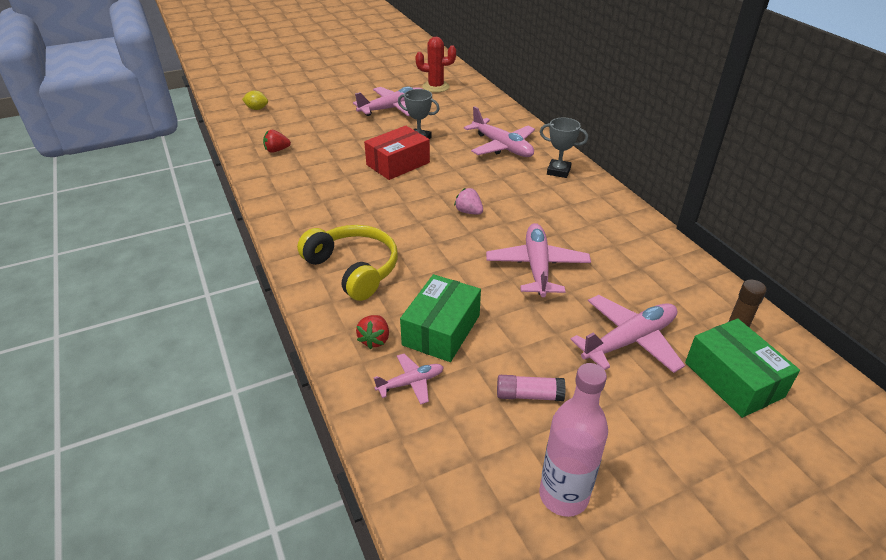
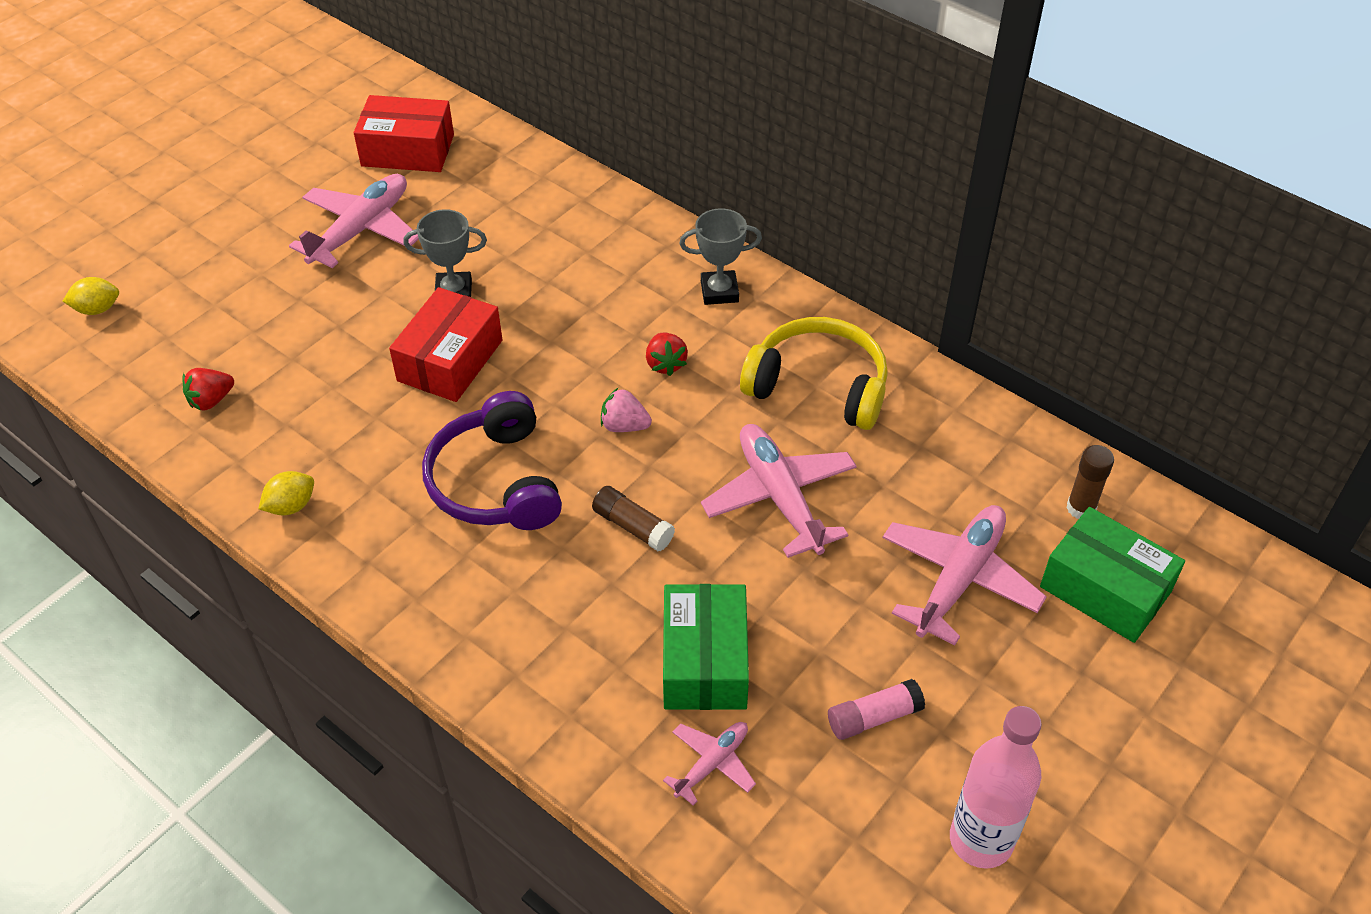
camera: 25 degrees left, 10 degrees up
(279, 198) = (291, 506): none -> yellow lemon
(353, 269) = (511, 604): yellow headphones -> yellow headphones (818, 386)
(374, 340) = (621, 716): red strawberry -> red strawberry (665, 364)
(384, 216) = (496, 482): none -> purple headphones
(436, 87) = (408, 150): red cactus -> red box
(443, 255) = (633, 526): none -> brown glue stick
(502, 147) = (603, 265): pink plane -> none

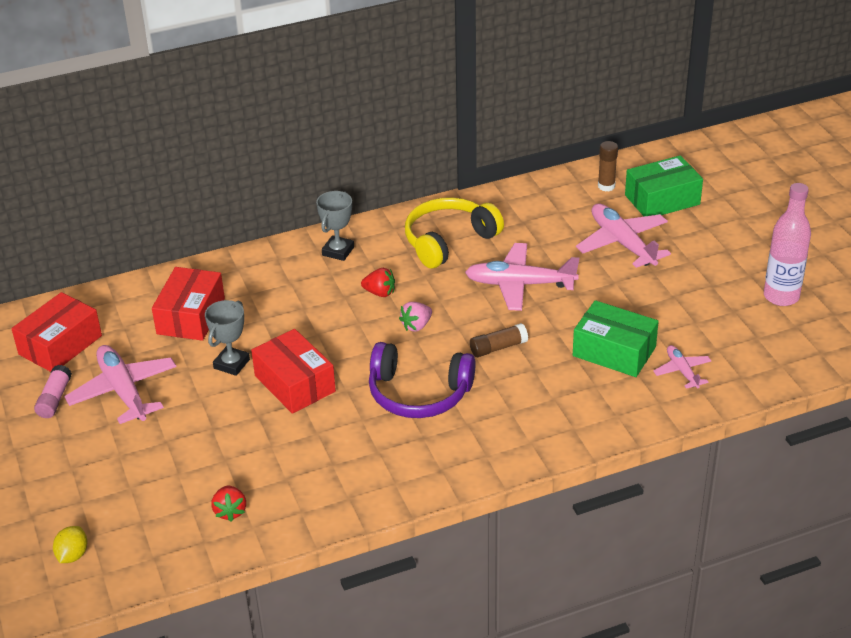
camera: 60 degrees left, 10 degrees down
(291, 506) = (365, 493): yellow lemon -> none
(515, 223) = (191, 316): none -> red box
(874, 717) = (689, 304): pink glue stick -> pink glue stick (55, 399)

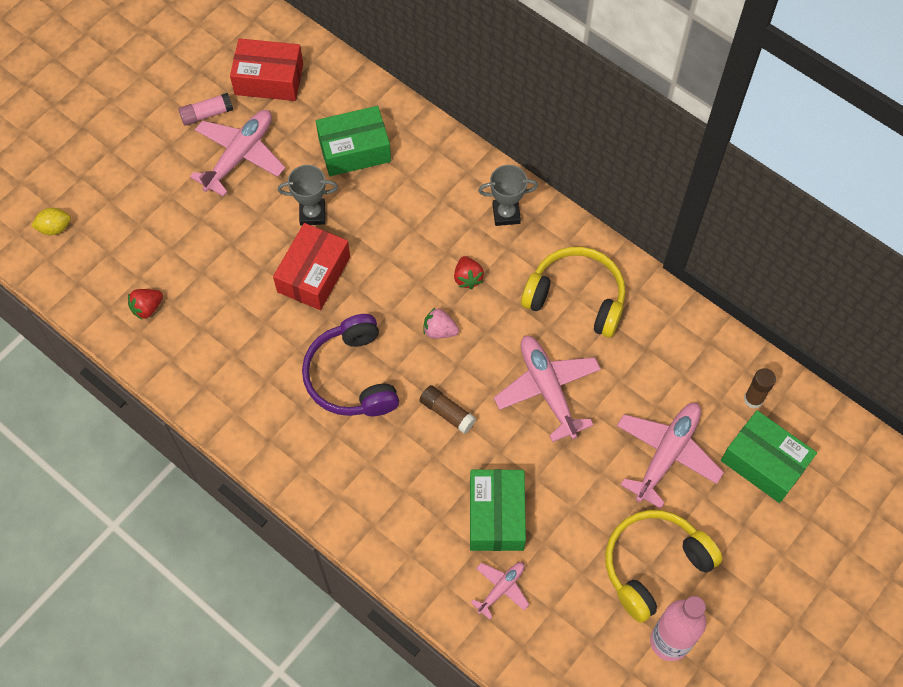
camera: 60 degrees right, 25 degrees up
(191, 316) = (354, 150): red box -> green box
(712, 282) = (654, 565): none -> yellow headphones

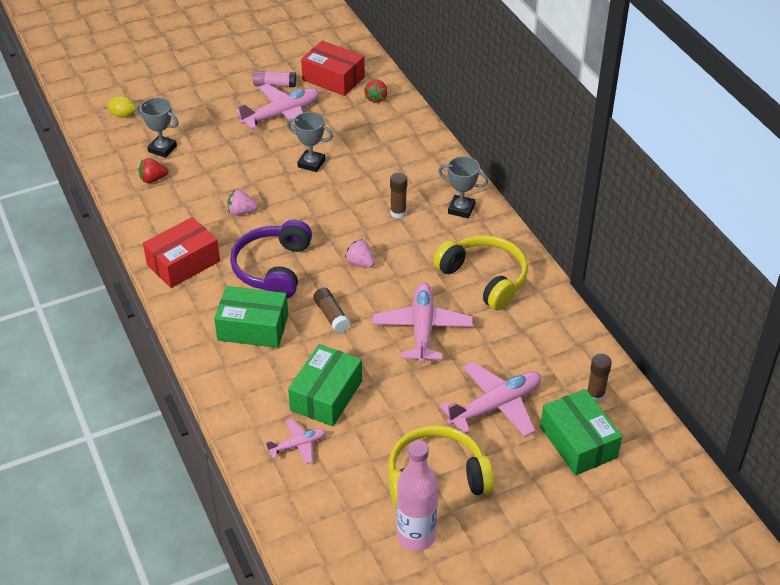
camera: 25 degrees right, 20 degrees down
(132, 260) = (162, 149): none -> grey trophy
(274, 314) = (241, 212): none -> pink strawberry
(314, 274) = (287, 198): red box -> red box (183, 263)
(354, 150) = (368, 136): green box -> green box (253, 327)
(443, 246) = (398, 213): none -> brown glue stick
(467, 278) = (404, 238): red strawberry -> red strawberry (376, 98)

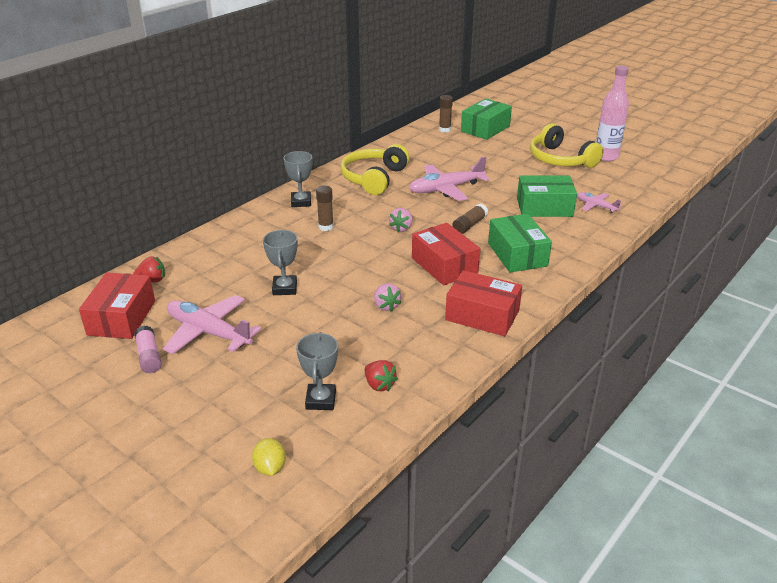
camera: 115 degrees left, 10 degrees down
(273, 268) = (444, 265): purple headphones -> red box
(496, 406) = (486, 154): pink plane -> none

